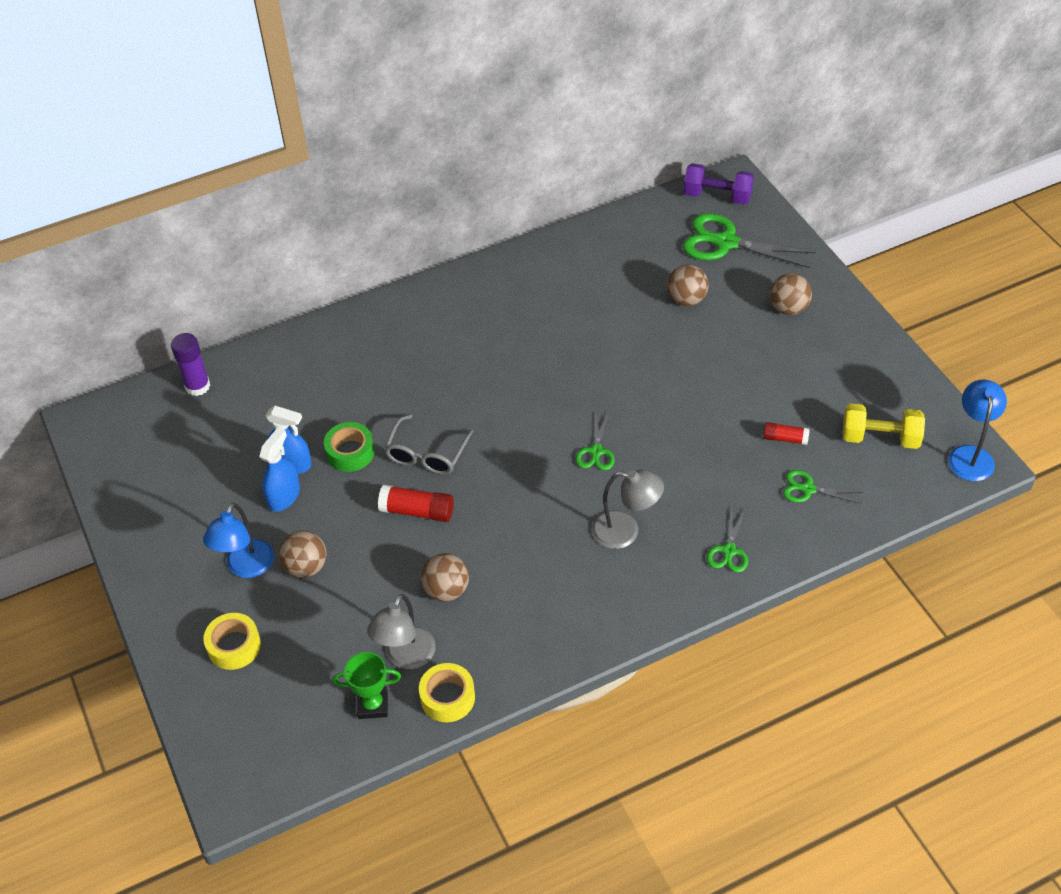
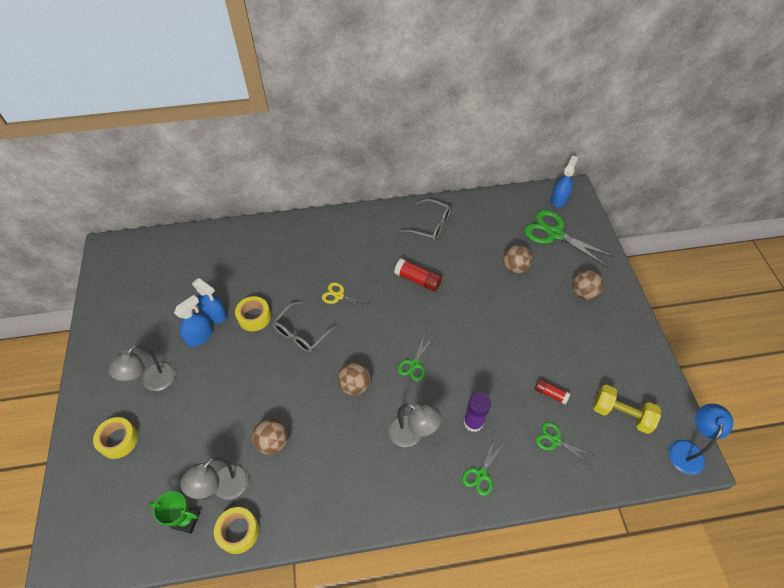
camera: 15 degrees right, 5 degrees up
(197, 386) = (183, 244): purple glue stick -> purple glue stick (473, 422)
(246, 567) = (153, 382): blue lamp -> grey lamp
(306, 567) = (190, 394): brown ball -> brown ball (354, 385)
(350, 452) = (254, 317): green tape -> yellow tape
(417, 511) = (278, 374): red glue stick -> red glue stick (418, 280)
(458, 396) = (339, 296): none -> yellow scissors
(549, 273) = (430, 225): none -> grey glasses
(717, 196) = (559, 199): purple dumbbell -> blue spray bottle

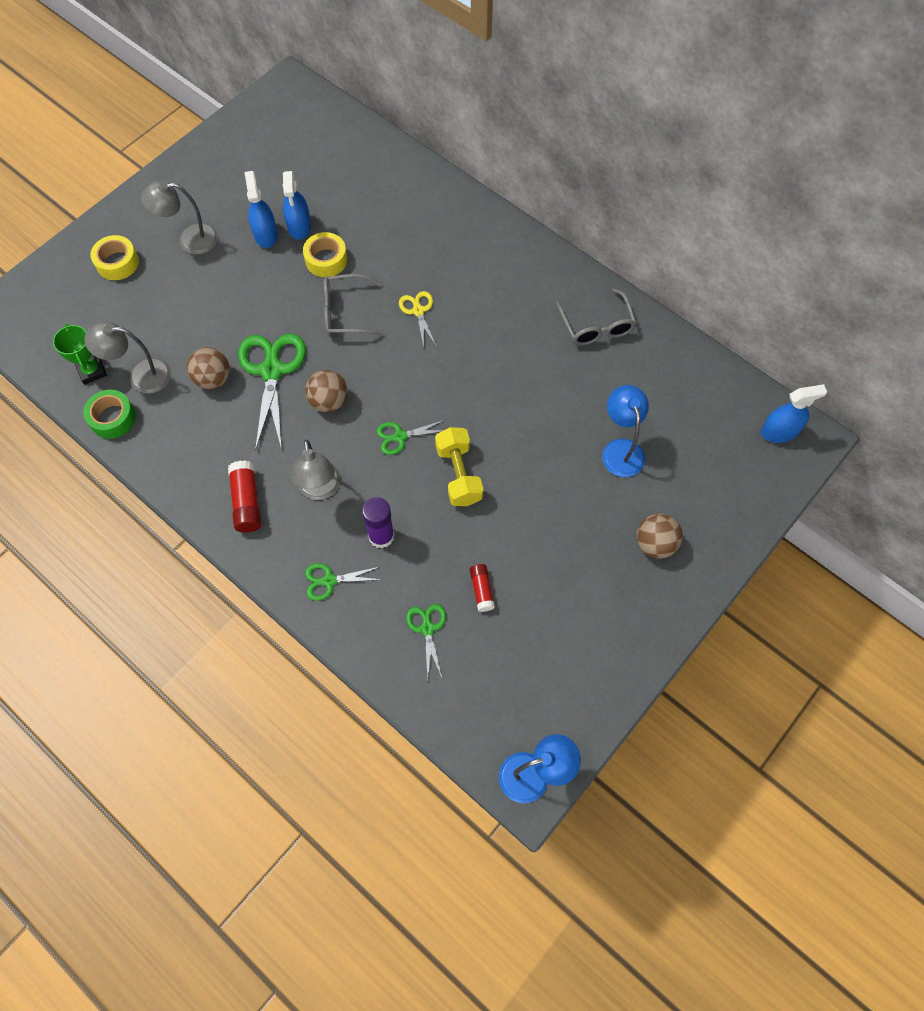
camera: 50 degrees right, 10 degrees up
(200, 336) = (265, 235): blue spray bottle -> blue spray bottle turned 105 degrees counterclockwise
(238, 532) = (113, 418): yellow tape -> green tape
(418, 280) = (508, 366): red glue stick -> red glue stick (247, 502)
(514, 267) = (621, 449): brown ball -> blue lamp
(554, 234) = (716, 460): green scissors -> green scissors (272, 371)
(621, 414) = (520, 678): yellow dumbbell -> yellow dumbbell (459, 474)

